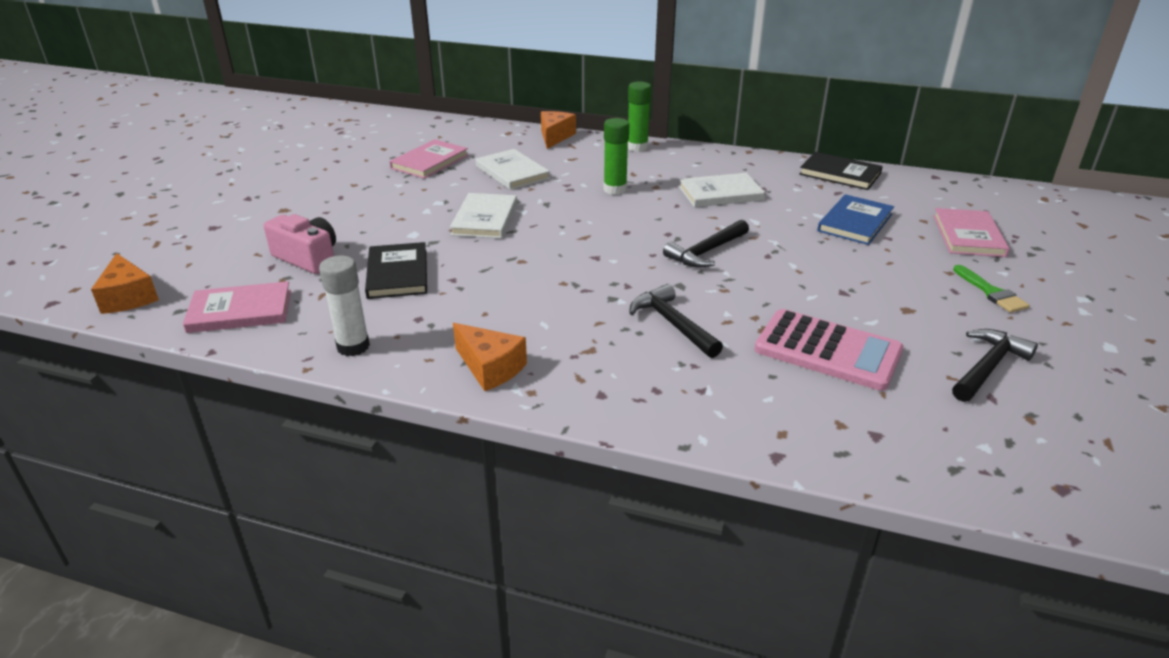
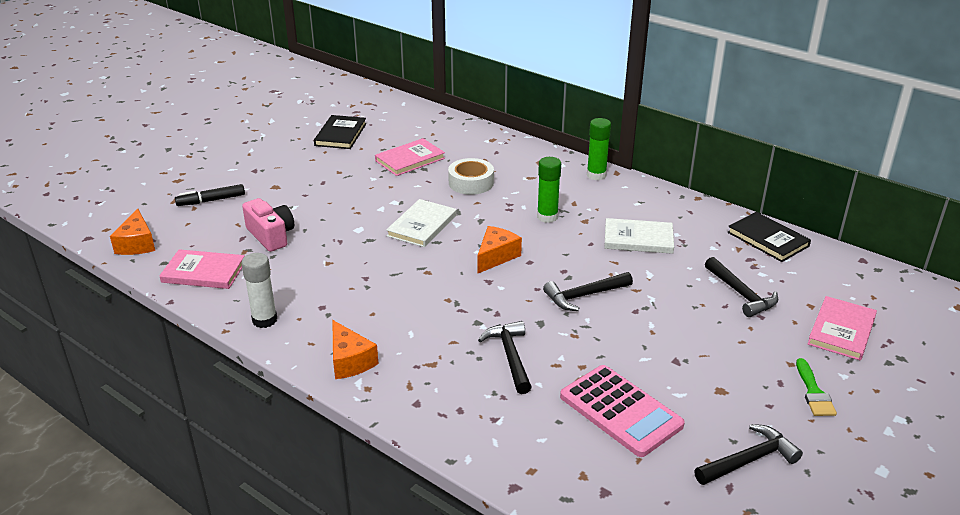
camera: 20 degrees right, 0 degrees up
(207, 236) = (211, 200): none -> black marker
(397, 274) = (328, 264): black book -> black book (340, 134)
(512, 172) = (471, 183): white book -> white tape
(555, 137) = (530, 151): orange cheese -> orange cheese (496, 256)
(855, 222) = (741, 294): blue book -> black hammer

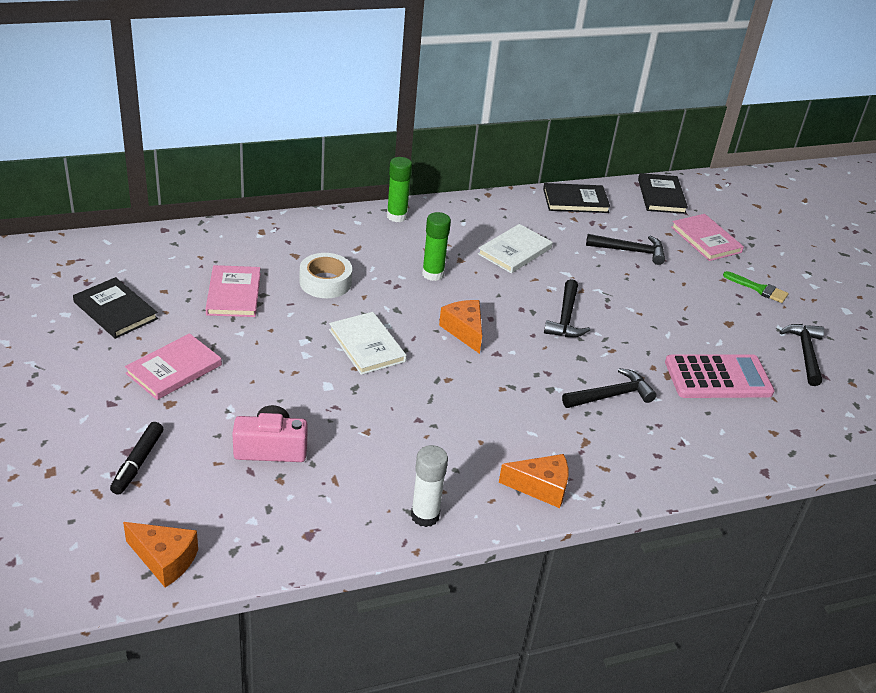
camera: 60 degrees left, 5 degrees up
(204, 272) = (289, 526): pink book -> pink book (174, 369)
(510, 356) = (611, 395): black hammer -> black hammer turned 135 degrees clockwise
(867, 280) = (661, 196): none -> black book

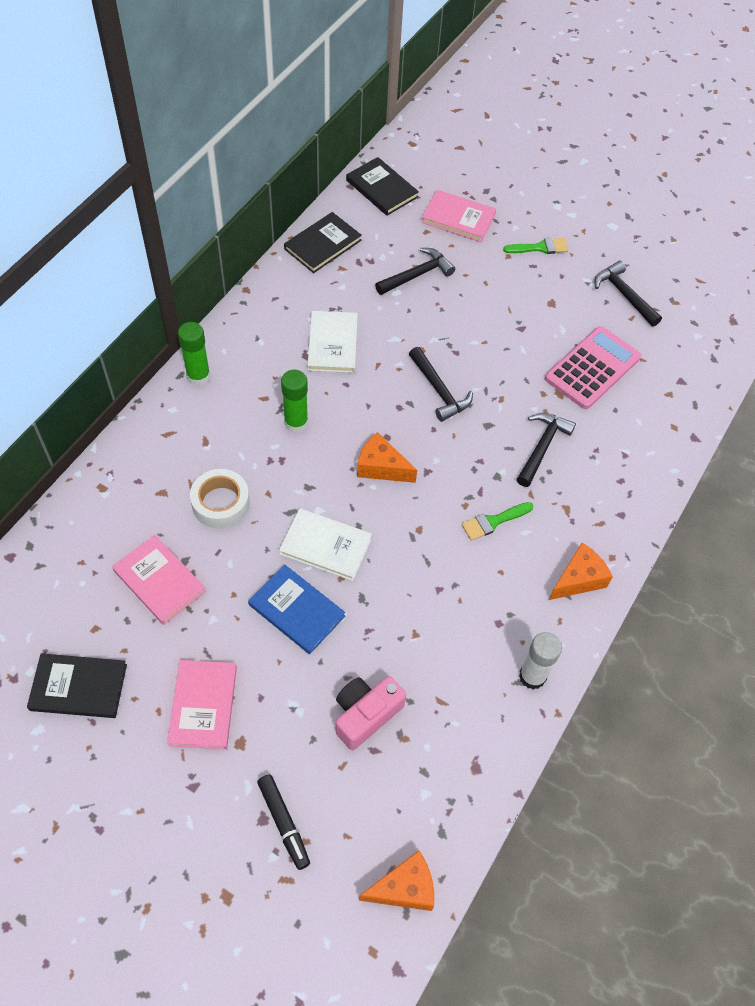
camera: 40 degrees left, 20 degrees up
(300, 364) = (296, 610): none -> blue book
(513, 411) = (493, 521): none -> green brush

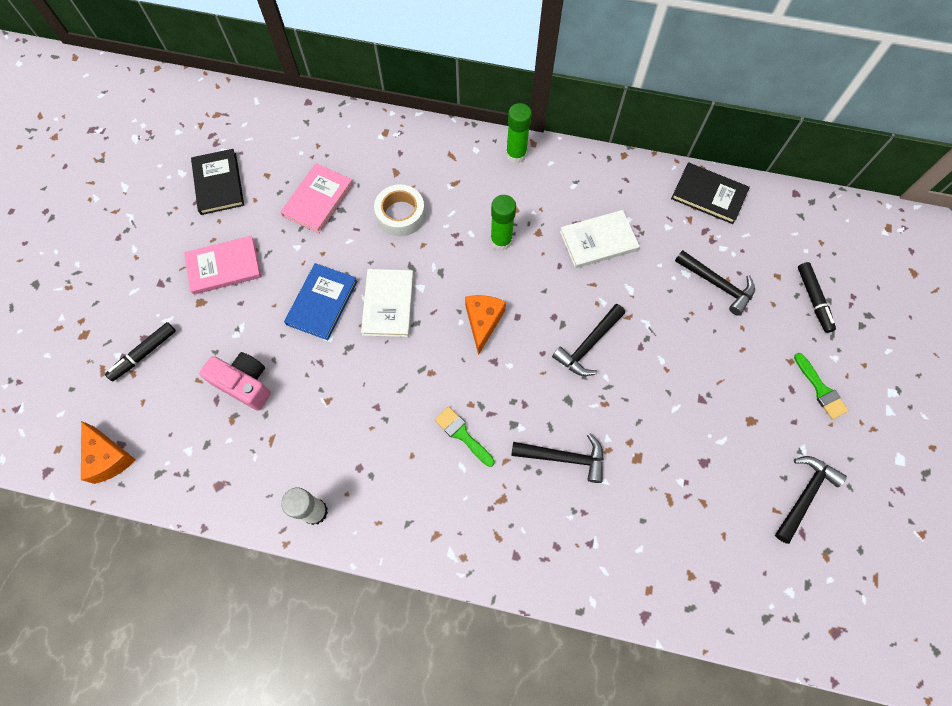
camera: 75 degrees right, 10 degrees up
(381, 189) = (809, 220): black book -> none
(458, 218) = (813, 299): pink book -> black marker
(578, 579) = (427, 530): orange cheese -> none
(592, 368) = (685, 484): pink calculator -> none

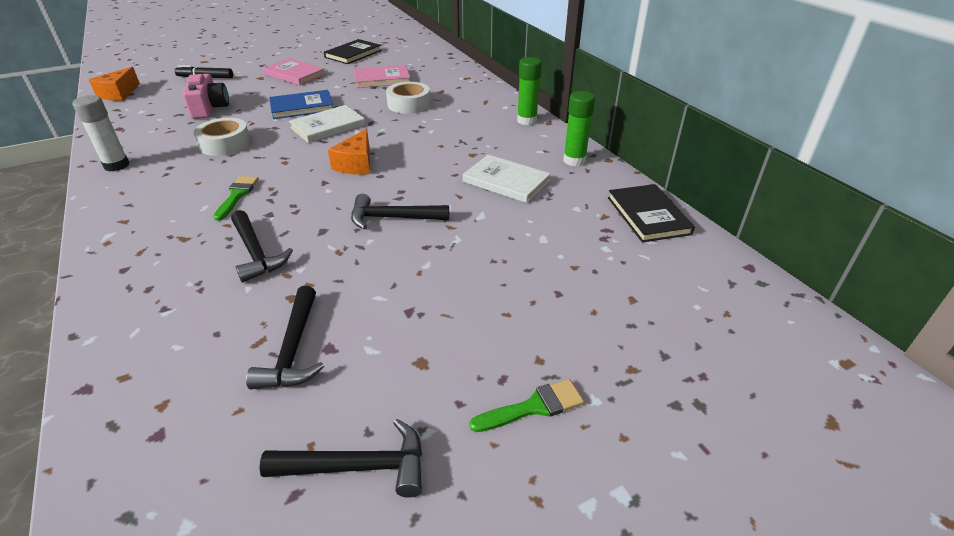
camera: 50 degrees right, 30 degrees down
(349, 404) = (225, 144): none -> white tape
(483, 322) = (356, 164): orange cheese -> orange cheese turned 135 degrees clockwise
(501, 241) = (441, 143): green glue stick -> green glue stick (574, 160)
(717, 284) = (559, 262): black hammer -> black hammer (293, 349)
(813, 299) = (645, 341): black marker -> none
(820, 389) = (533, 407): green brush -> green brush turned 135 degrees counterclockwise

